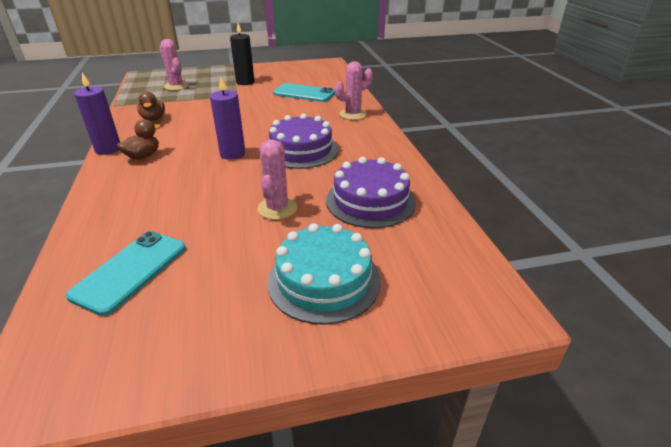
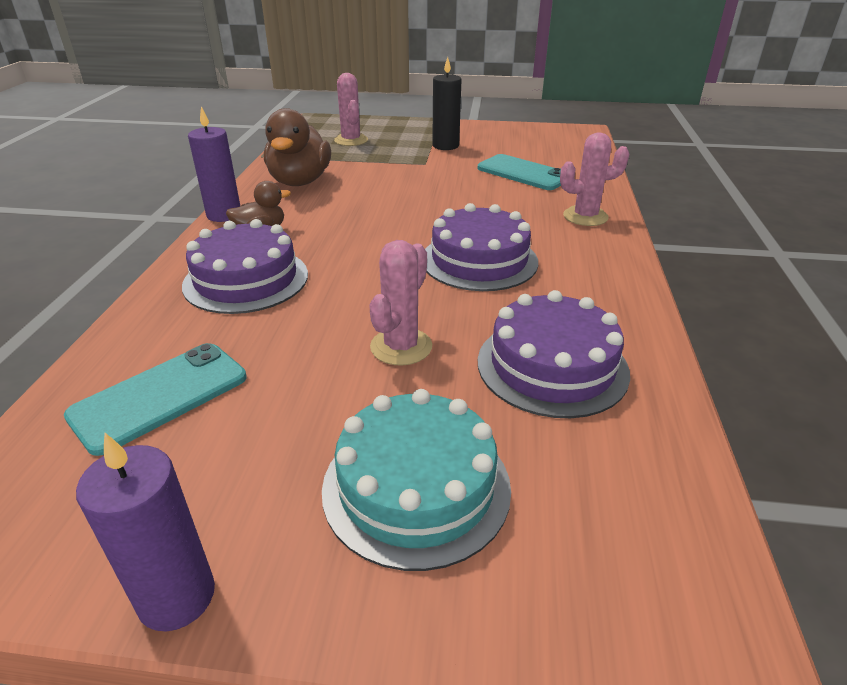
camera: 20 degrees right, 0 degrees up
(150, 188) = (246, 279): none -> purple cake
(153, 119) = (300, 182): brown duck -> brown duck, size x1.77
(232, 154) = (378, 249): purple candle -> purple candle (177, 596)

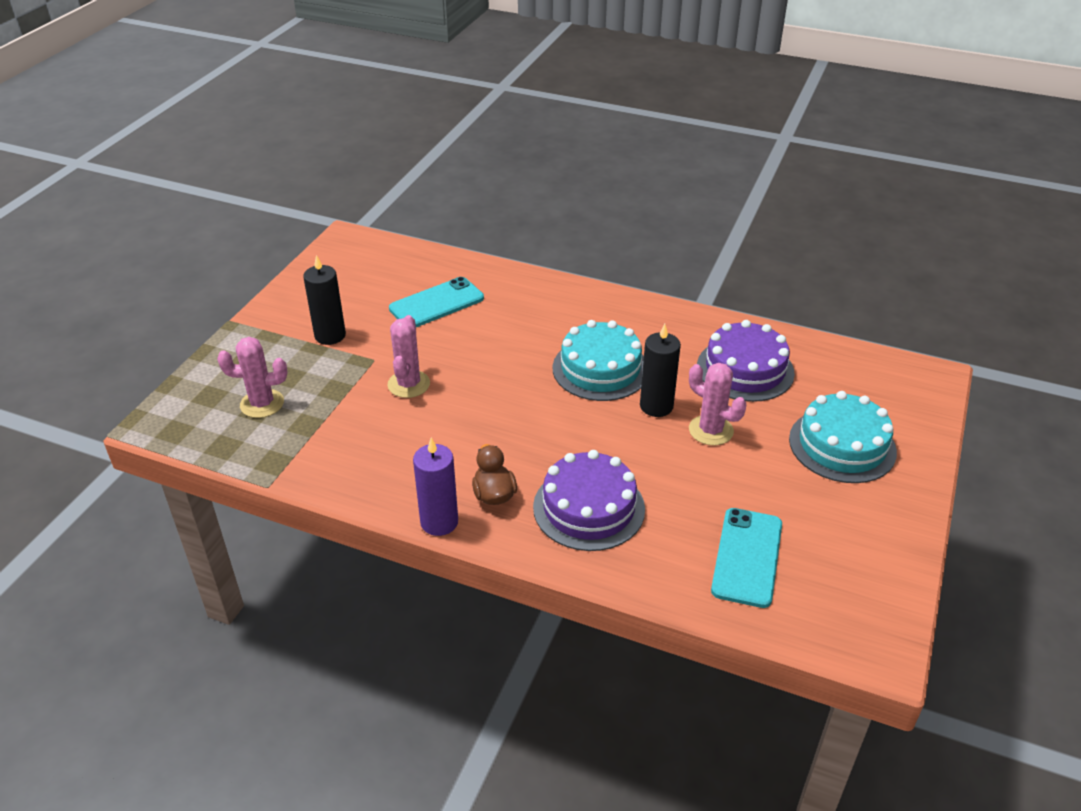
camera: 75 degrees left, 5 degrees up
(160, 396) = (747, 557): turquoise phone -> turquoise phone turned 45 degrees clockwise
(177, 596) = (910, 541): purple candle -> none
(300, 182) = (374, 458): brown duck -> none
(430, 302) = (656, 406): none -> black candle
(479, 260) = (600, 369): purple cake -> turquoise cake
(585, 216) = (546, 296): pink cactus -> pink cactus (409, 384)

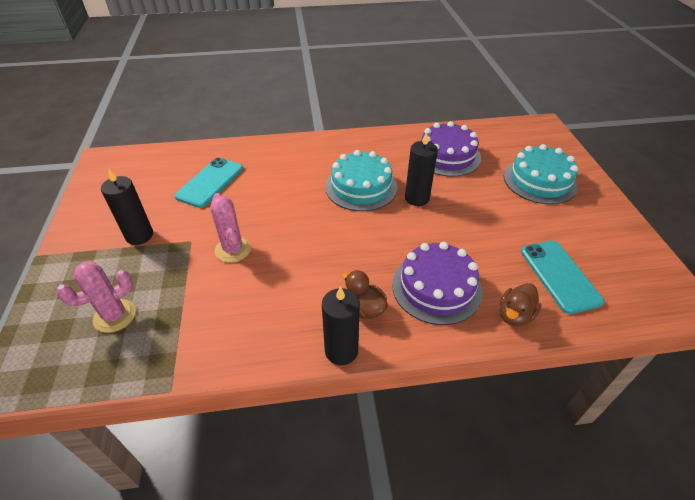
camera: 30 degrees left, 5 degrees up
(439, 522) = (341, 351): purple candle -> black candle
(650, 571) = (515, 315): none -> brown duck
(711, 430) = (462, 201): pink cactus -> none

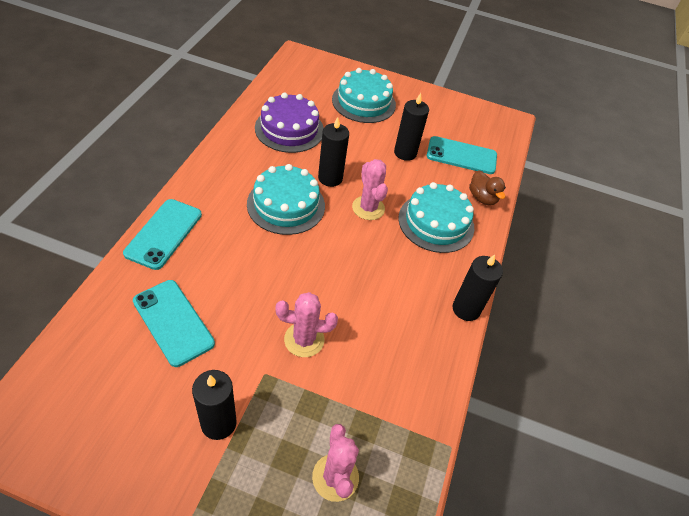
camera: 70 degrees left, 5 degrees up
(281, 147) = (164, 234): none -> turquoise phone
(364, 308) = (433, 275): brown duck -> none
(406, 233) = (368, 208): none -> pink cactus
(436, 287) = (436, 222): purple cake -> turquoise cake
(507, 232) = (405, 153): none -> black candle

